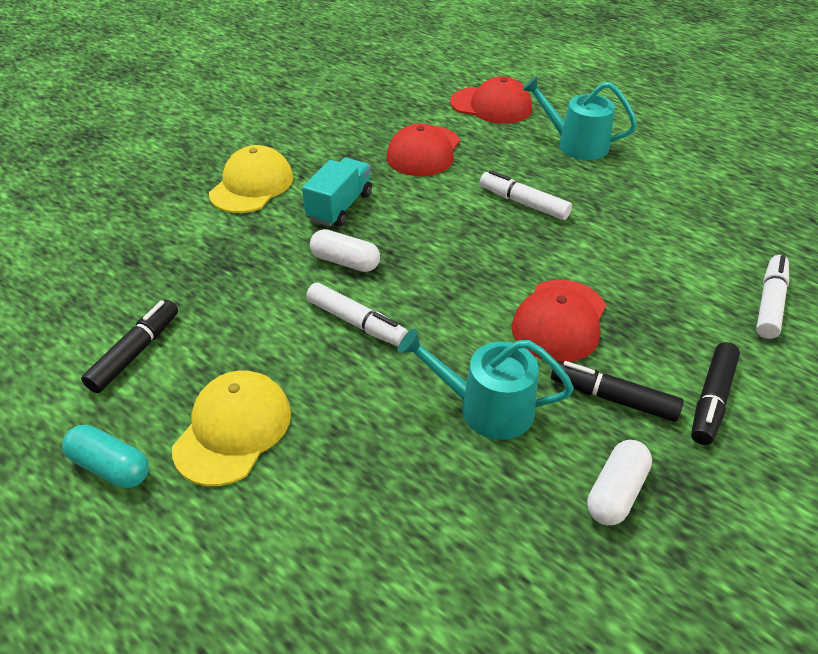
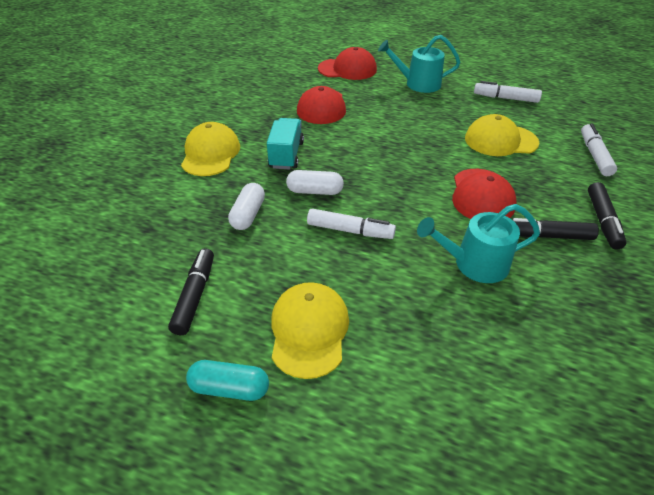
camera: 20 degrees left, 0 degrees up
(523, 203) = (409, 127): white marker -> white marker (505, 98)
(616, 492) = (588, 294): white capsule -> white capsule (248, 214)
(640, 250) = (500, 140): none -> yellow cap

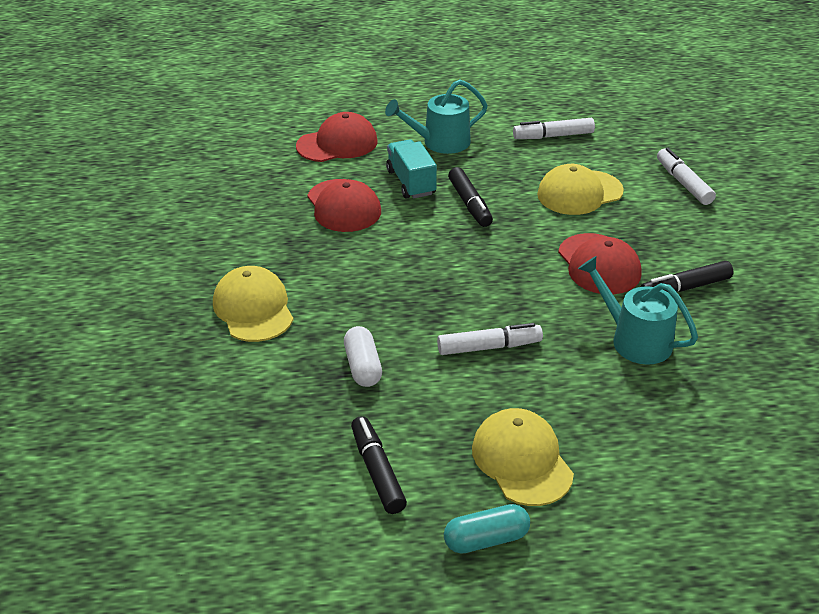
camera: 25 degrees left, 5 degrees down
(286, 155) = (350, 282): turquoise truck -> turquoise truck (411, 182)
(315, 191) = (417, 315): white capsule -> none
(474, 264) = (635, 340): turquoise watering can -> turquoise watering can turned 75 degrees clockwise
(602, 221) = (727, 255): black marker -> black marker (470, 204)

